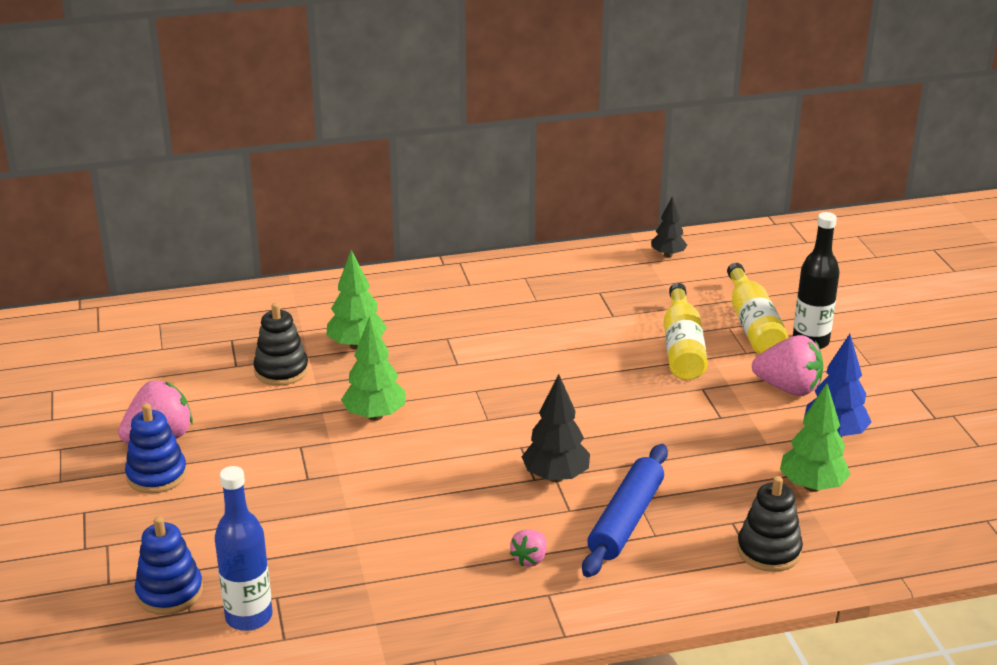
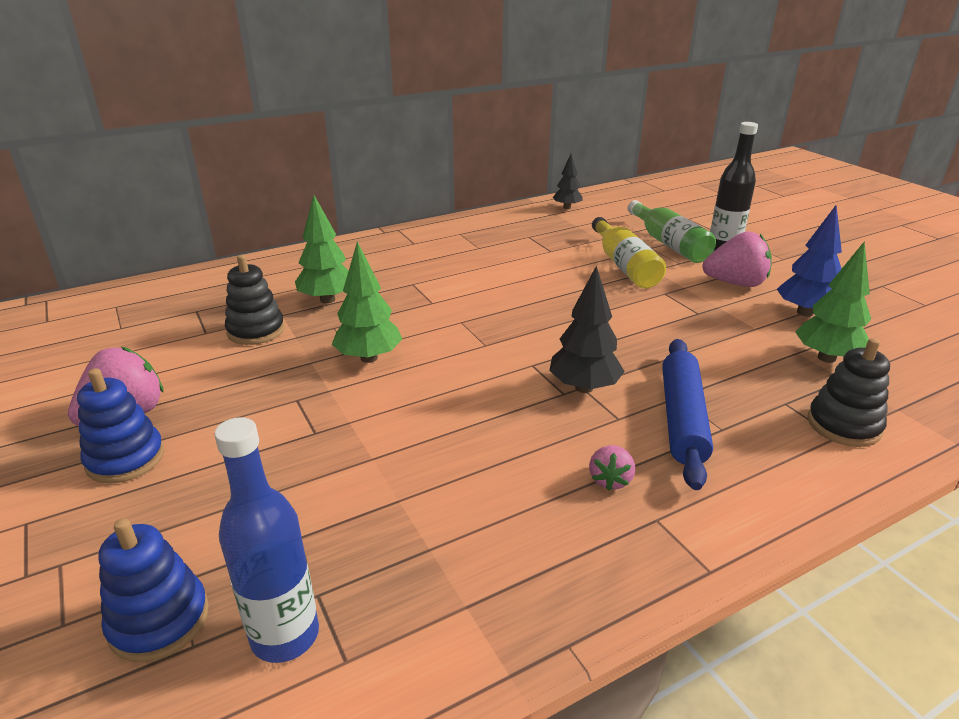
camera: 15 degrees left, 0 degrees up
(753, 324) = (668, 244): yellow bottle -> green bottle

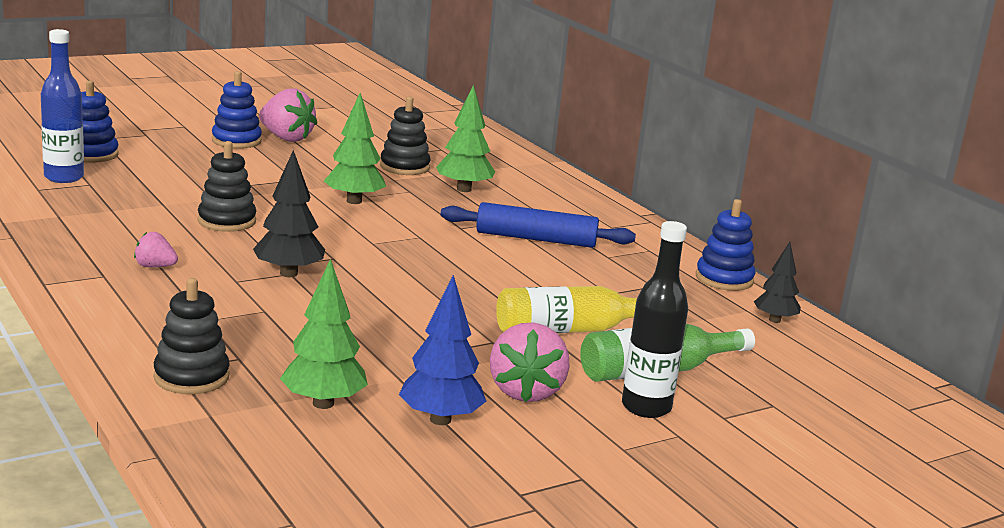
camera: 85 degrees right, 10 degrees down
(449, 439) = (227, 221): none -> black stacking toy
(506, 215) = (724, 279): none -> blue stacking toy
(682, 419) = (227, 306): blue rolling pin -> blue rolling pin (536, 239)

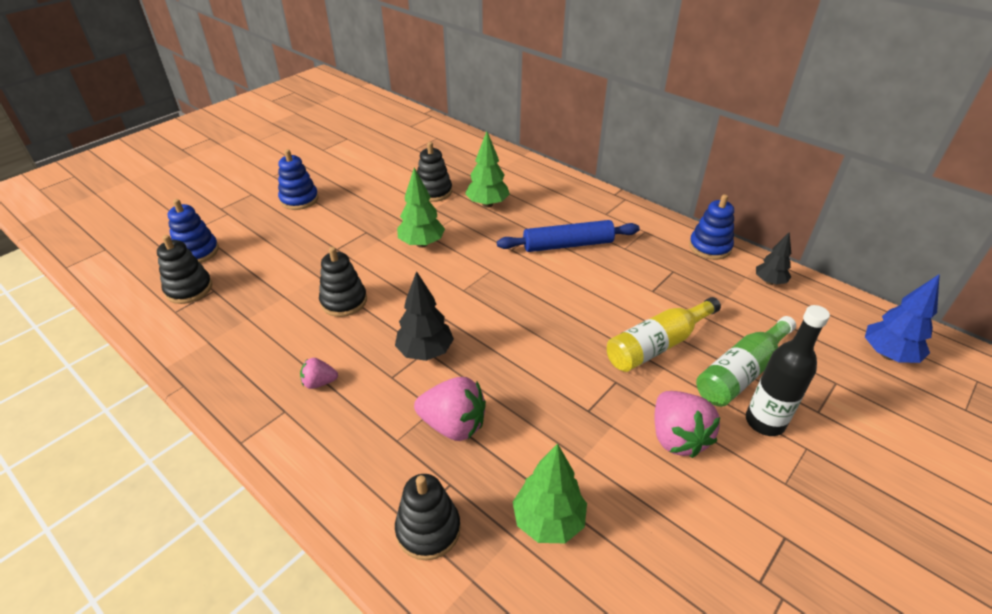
camera: 15 degrees left, 20 degrees up
(64, 177) = (189, 289): blue bottle -> black stacking toy
(286, 138) = (333, 185): pink strawberry -> pink strawberry (453, 425)
(440, 419) = (644, 503): blue tree -> blue tree (888, 355)

